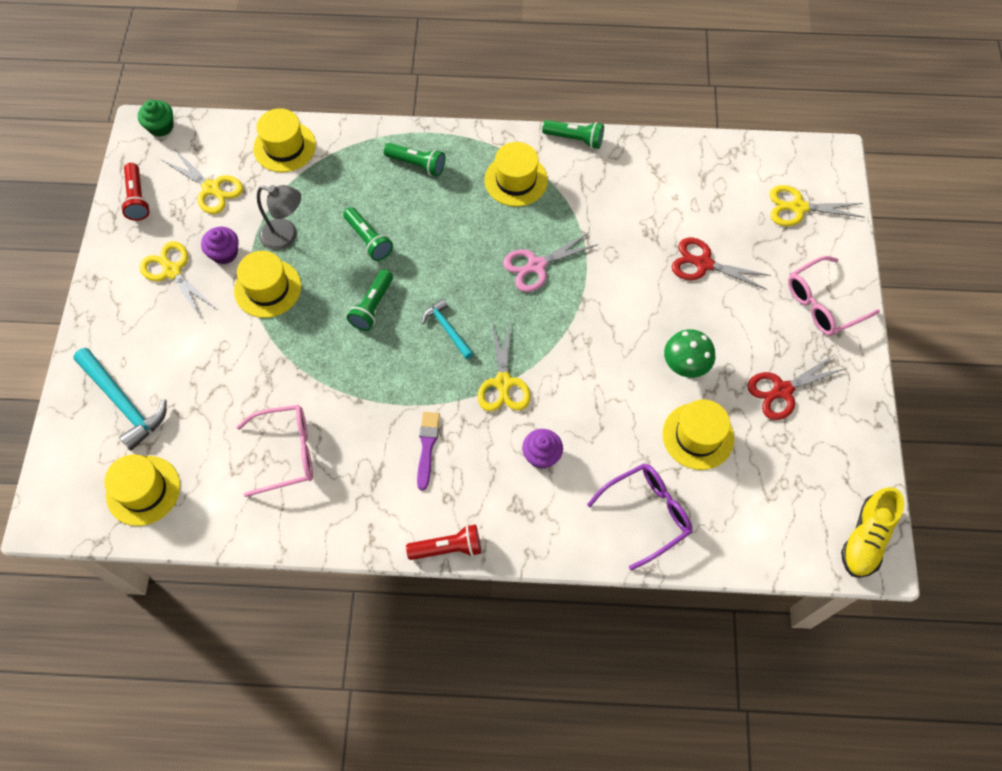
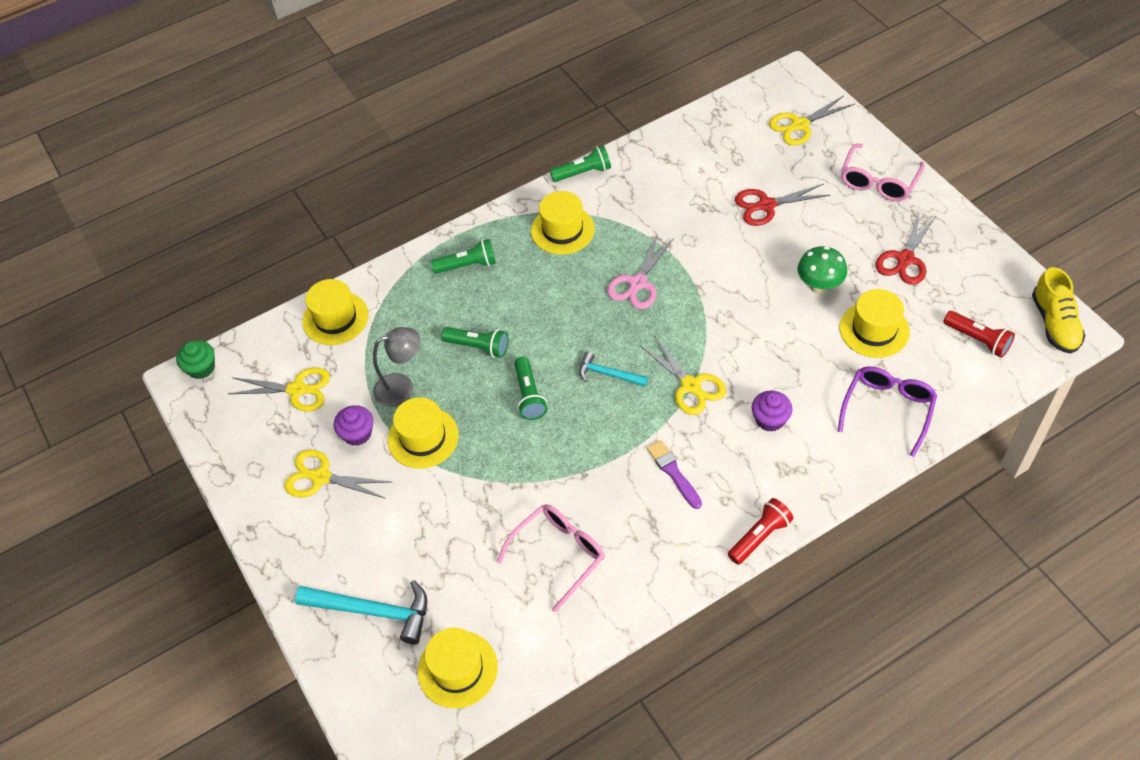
camera: 30 degrees left, 10 degrees down
(138, 198) = (232, 438): red flashlight -> red flashlight (978, 340)

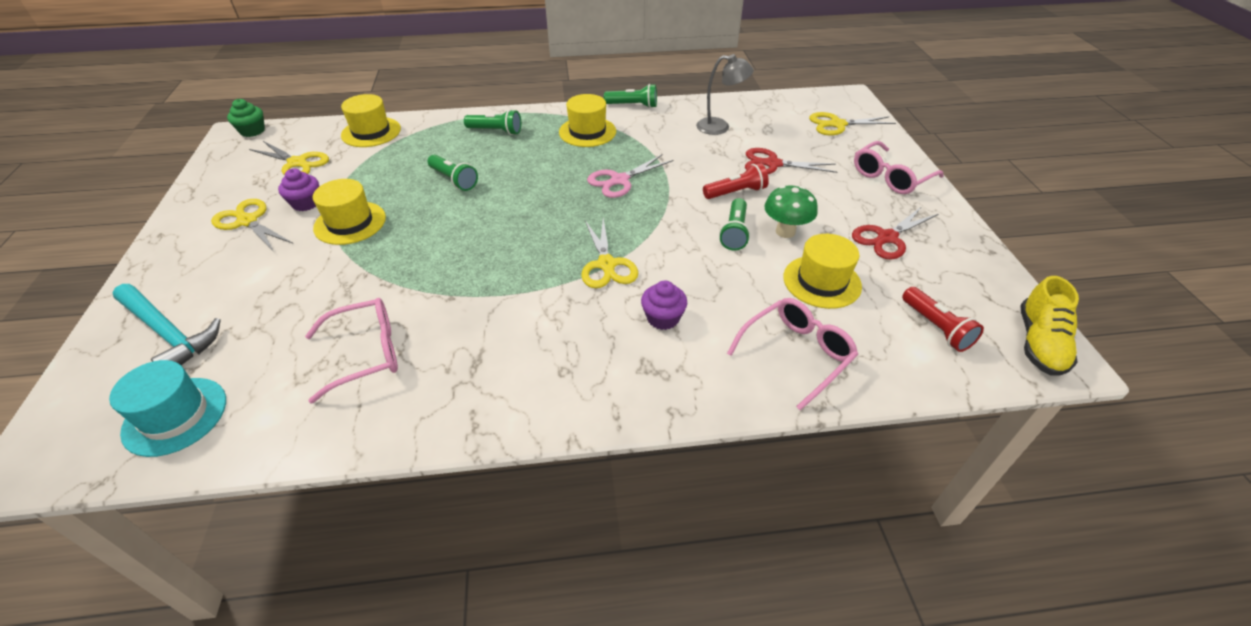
camera: 20 degrees right, 10 degrees down
(402, 387) = (371, 186): grey lamp -> grey lamp (720, 127)
(457, 669) = (175, 416): yellow hat -> turquoise hat
(529, 395) = (461, 224): green flashlight -> green flashlight (734, 232)
(608, 374) = (540, 231): turquoise hammer -> none
(673, 472) = (533, 327): purple brush -> none
(759, 536) = (572, 421): red flashlight -> red flashlight (736, 192)
(887, 410) = (795, 355): purple glasses -> pink glasses

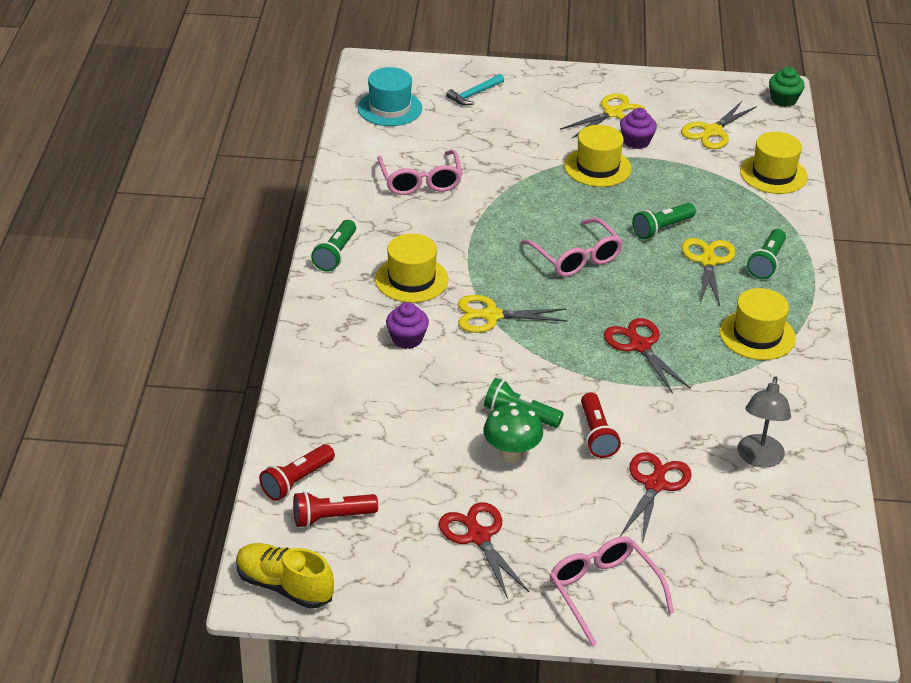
camera: 100 degrees right, 5 degrees down
(168, 333) = (474, 94): turquoise hammer -> turquoise hammer, size x0.58
(619, 180) = (640, 346): pink scissors -> red scissors
(633, 105) = (828, 386): green flashlight -> green flashlight (336, 254)
(795, 355) = (334, 409): pink glasses -> pink glasses (575, 257)
(821, 281) = (422, 457): yellow hat -> yellow hat (411, 279)
(837, 124) = (754, 587): yellow scissors -> yellow scissors (708, 261)
(911, 362) = (297, 481): none -> red flashlight

